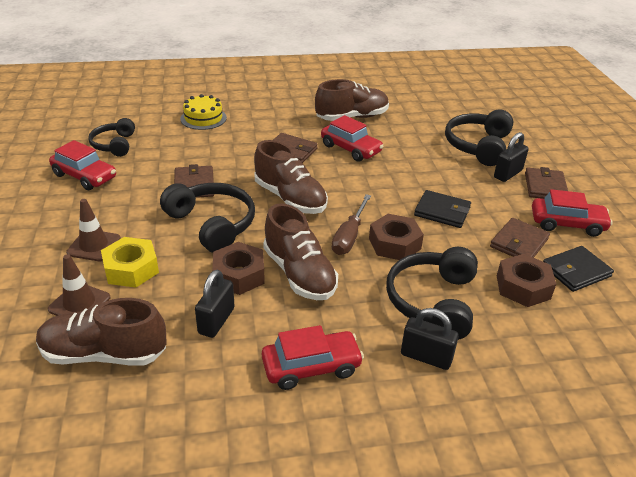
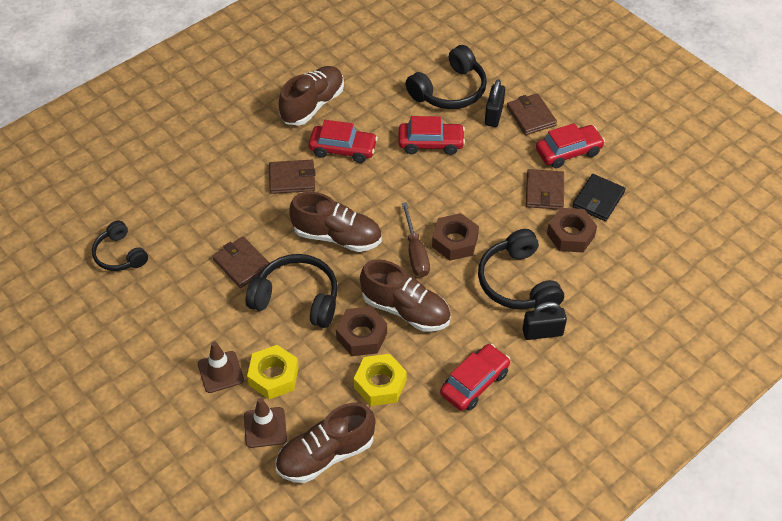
camera: 30 degrees left, 15 degrees up
(85, 176) = (133, 306): red car -> red car (431, 143)
(203, 118) = (172, 176): yellow cake -> none
(216, 321) = (380, 384): black padlock -> yellow nut
(442, 211) = (468, 187): black wallet -> none
(478, 146) = (449, 90): black headphones -> black headphones turned 120 degrees counterclockwise

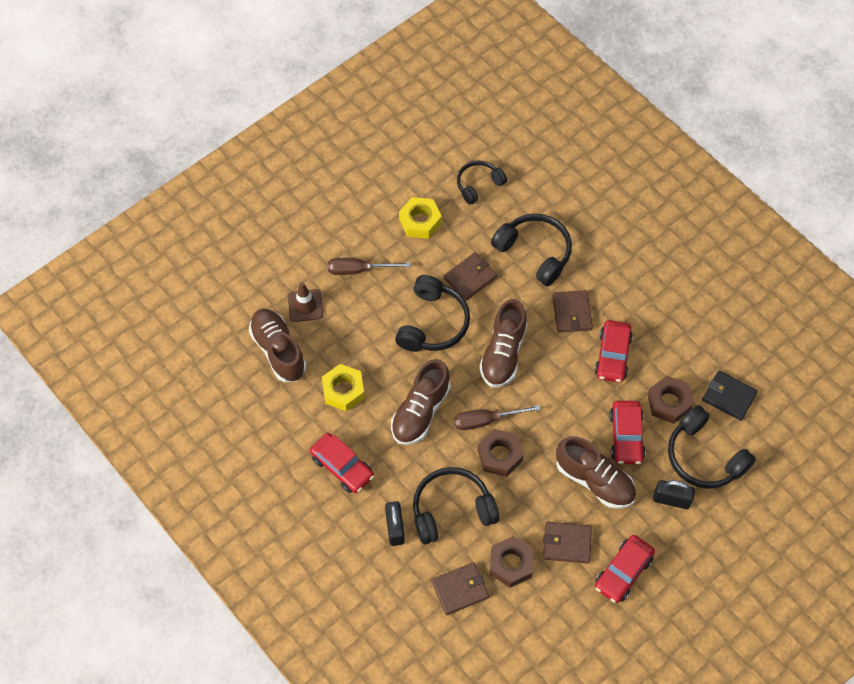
camera: 90 degrees right, 10 degrees up
(216, 207) = (534, 252): none -> black headphones
(220, 372) = (358, 270): brown traffic cone -> brown screwdriver
(273, 376) = (353, 309): yellow nut -> yellow nut (420, 221)
(313, 105) = (671, 327): brown shoe -> brown shoe (594, 480)
(361, 336) = (393, 375): brown nut -> brown nut (669, 402)
(531, 116) = (672, 537): brown wallet -> brown wallet (460, 589)
(568, 152) = (623, 572): red car -> red car turned 60 degrees clockwise
(598, 199) = (558, 596): black wallet -> black wallet (729, 396)

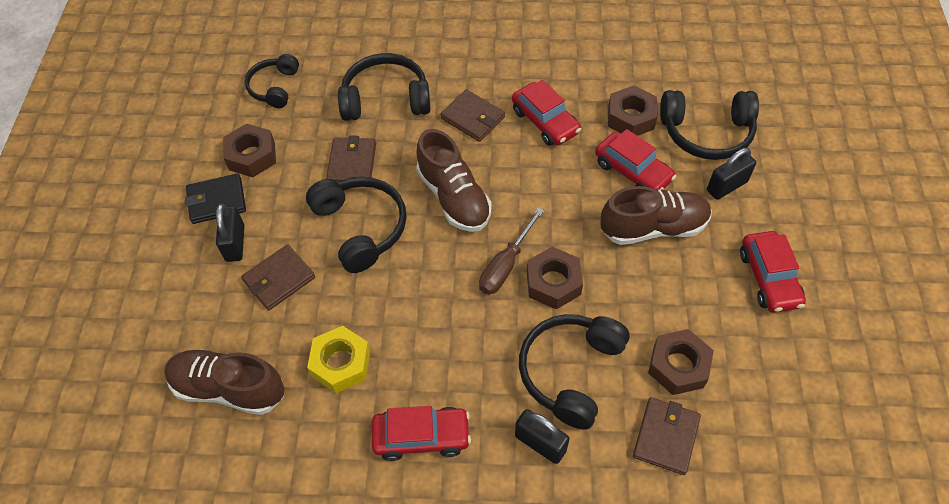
camera: 45 degrees left, 5 degrees down
(305, 306) = (213, 321): brown traffic cone -> none
(358, 270) = (235, 243): brown screwdriver -> black padlock
(420, 221) = (252, 156): yellow nut -> brown nut
(420, 411) = (438, 312): brown shoe -> none
(567, 543) = (698, 300): brown wallet -> brown wallet (279, 279)
(729, 396) = (666, 75): black wallet -> black wallet (217, 201)

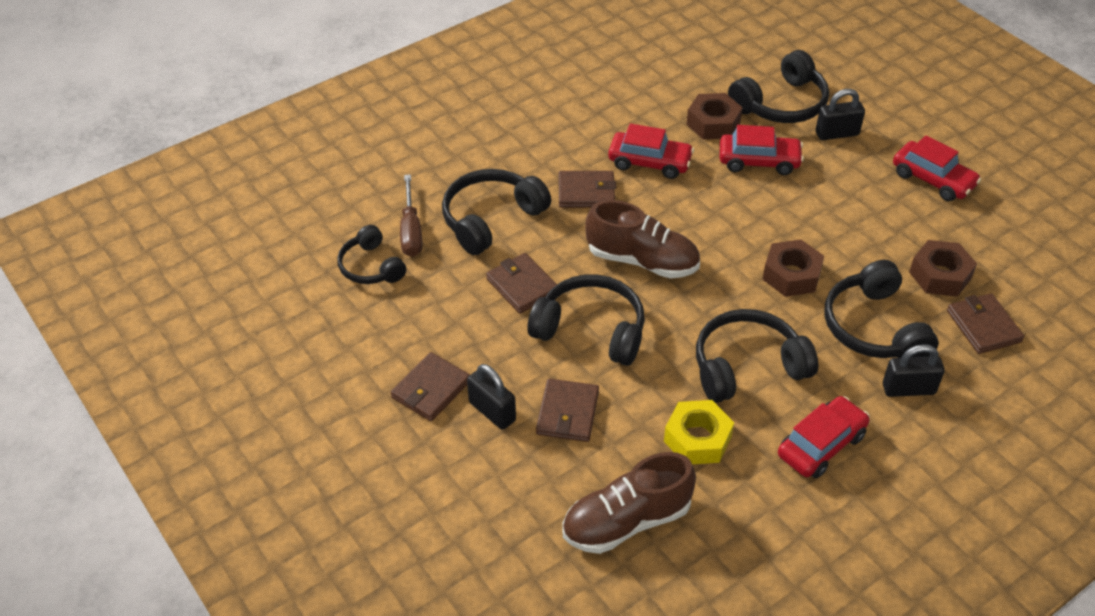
camera: 40 degrees left, 10 degrees down
(217, 201) = (431, 389): black wallet -> brown wallet
(252, 156) = (420, 334): brown nut -> none
(437, 333) = (747, 366): none -> black headphones
(506, 265) = (741, 284): brown screwdriver -> brown screwdriver (411, 231)
(653, 228) = (818, 192): brown shoe -> none
(726, 186) = (837, 134): black padlock -> black padlock turned 60 degrees clockwise

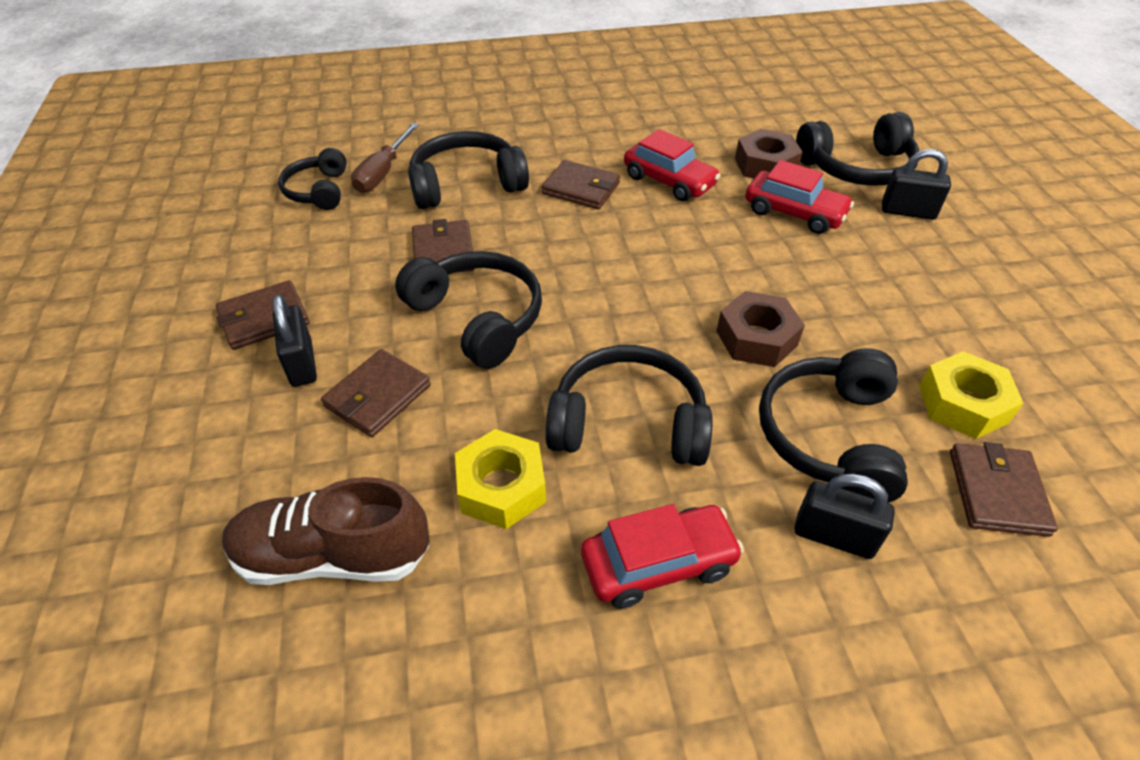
camera: 25 degrees right, 0 degrees up
(642, 261) = (589, 268): brown shoe -> none
(933, 179) = (1010, 291): red car -> none
(940, 275) = (962, 404): brown nut -> yellow nut

